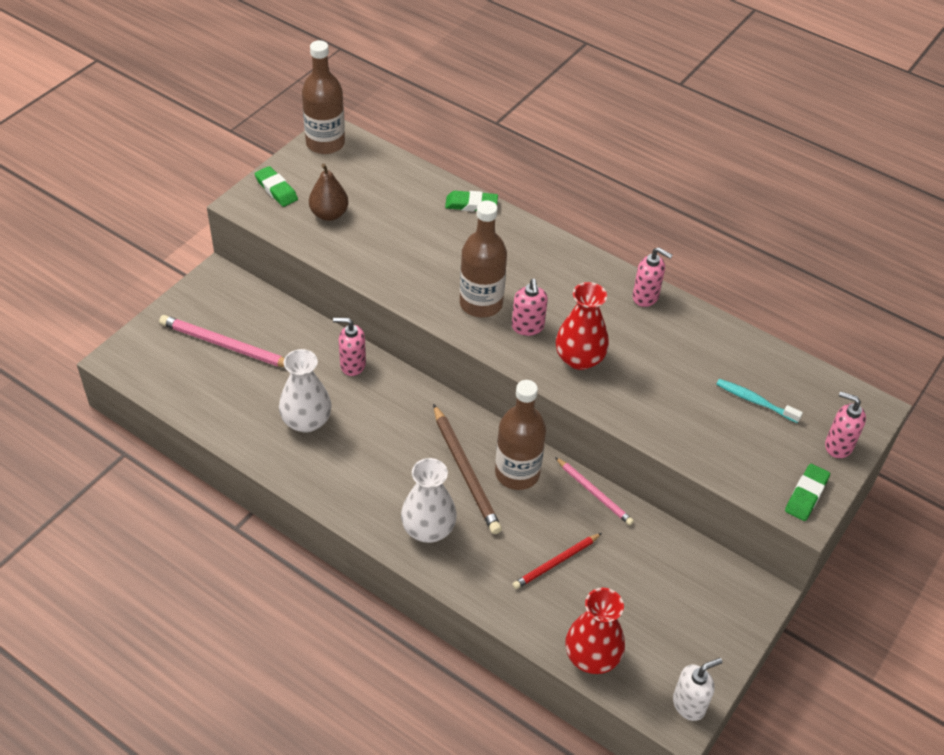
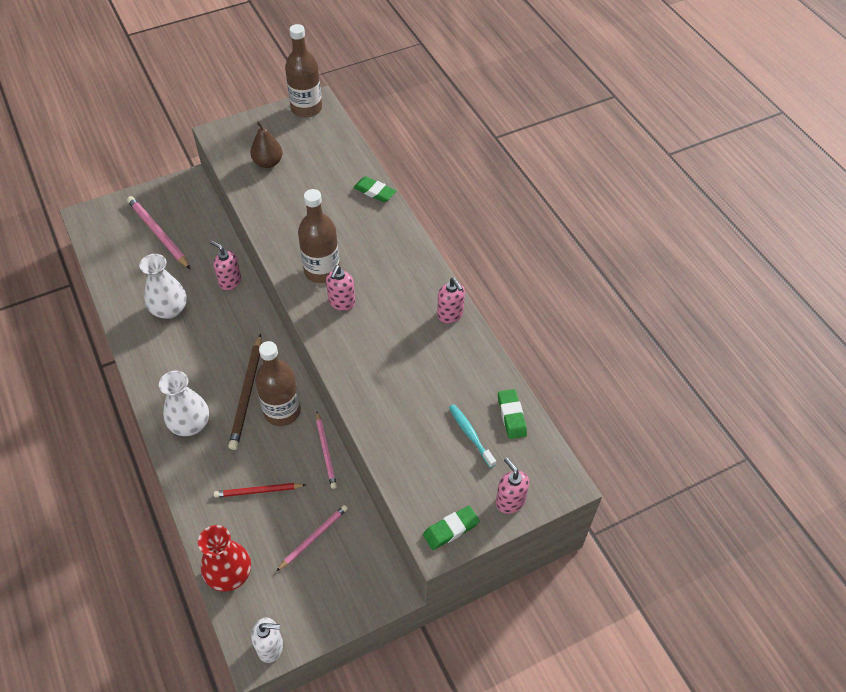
camera: 30 degrees right, 5 degrees up
(276, 189) = (246, 131): green eraser -> green eraser (511, 416)
(579, 358) = (360, 343): red vase -> none
(648, 581) = (313, 537): none -> pink pencil

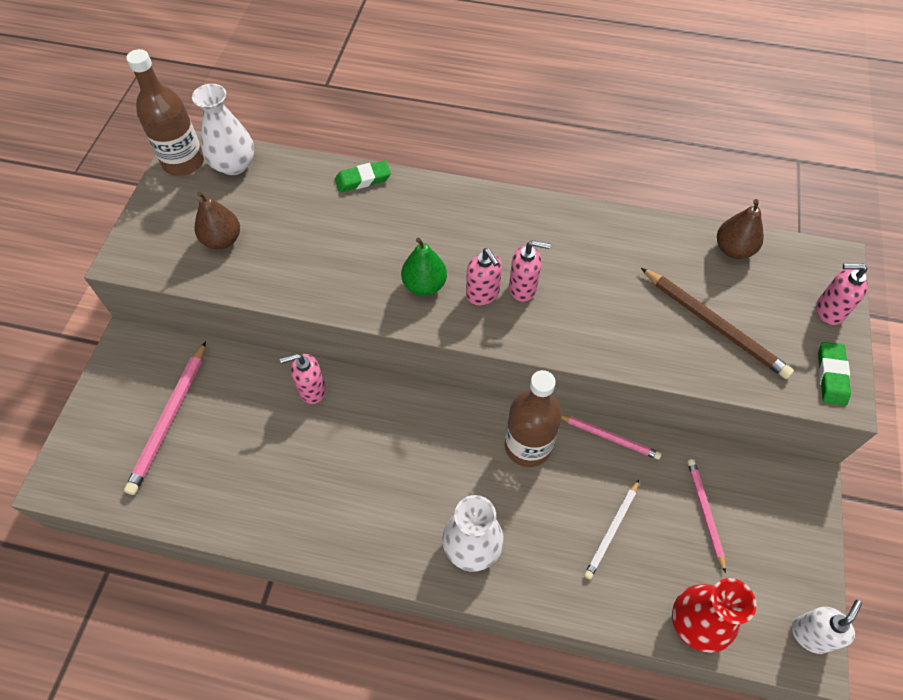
camera: 50 degrees left, 5 degrees up
(158, 234) = (169, 419): pink pencil -> pink pencil turned 75 degrees counterclockwise
(169, 309) = (293, 473): white vase -> white vase (234, 165)
(247, 394) = (478, 465): brown pencil -> brown pencil (714, 325)
(258, 491) = (612, 530): red pencil -> white pencil
(322, 271) = (424, 285): brown bottle -> green pear
(450, 315) = (577, 219): pink soap dispenser -> pink soap dispenser (523, 288)
(470, 435) = (732, 293): turquoise toothbrush -> none
(511, 416) = (733, 249): green eraser -> brown pear

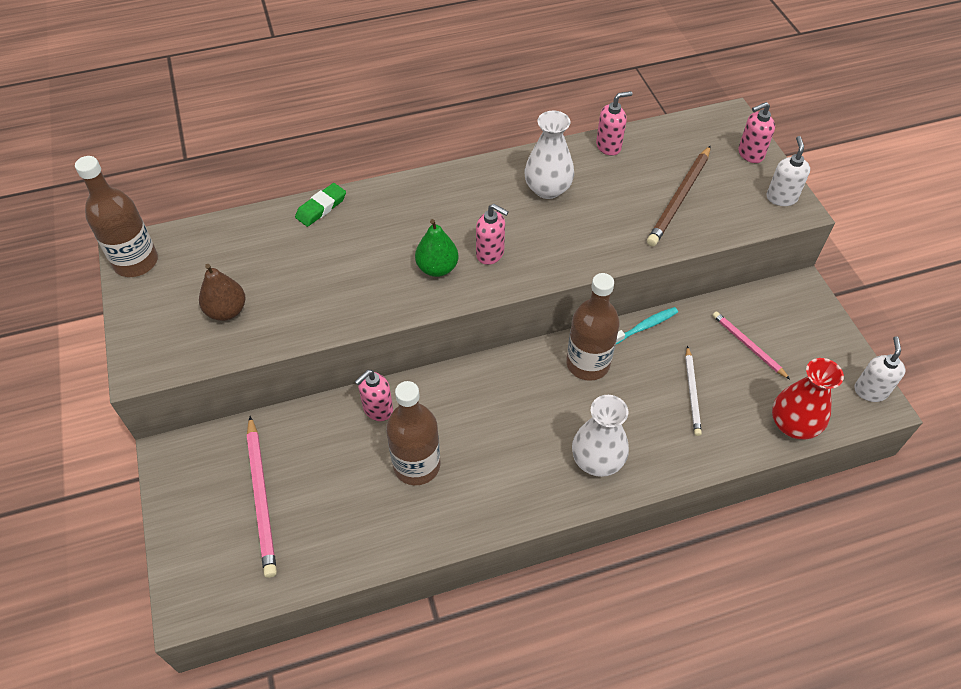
camera: 30 degrees left, 5 degrees down
(234, 165) = (189, 244): white vase -> white vase (547, 189)
(310, 460) = (416, 465): none -> brown bottle
(523, 288) = (519, 235): pink soap dispenser -> pink soap dispenser (608, 146)
(609, 437) = (644, 327): pink pencil -> turquoise toothbrush
(714, 325) = (679, 198): brown pencil -> brown pencil turned 105 degrees clockwise
(733, 249) = (656, 139): brown pear -> none
(831, 376) = (781, 198): green eraser -> white soap dispenser

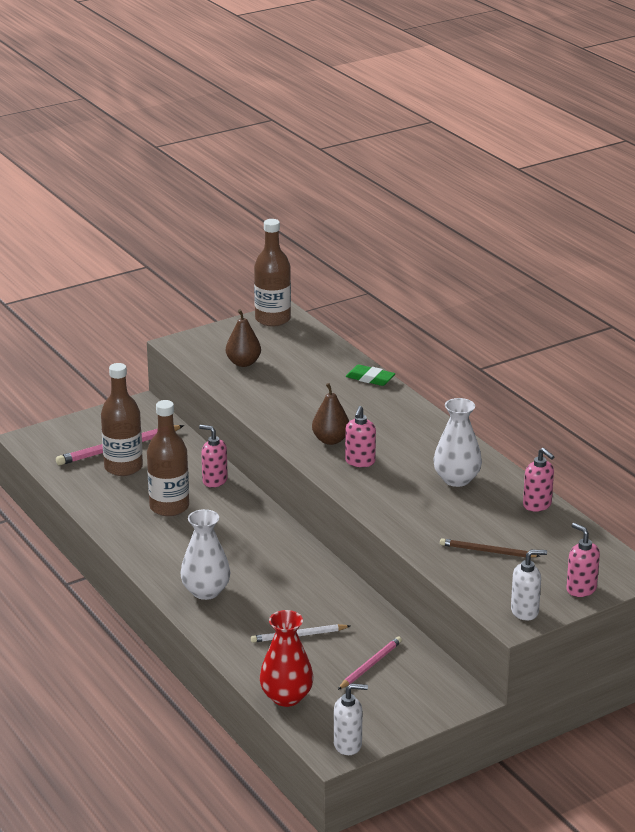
camera: 75 degrees right, 25 degrees down
(437, 268) = (330, 440): green pear -> brown pear
(588, 363) = (306, 575): brown bottle -> brown bottle (123, 467)
(644, 327) = (364, 602): turquoise toothbrush -> none
(679, 198) = (487, 551): brown pencil -> brown pencil, size x0.63

